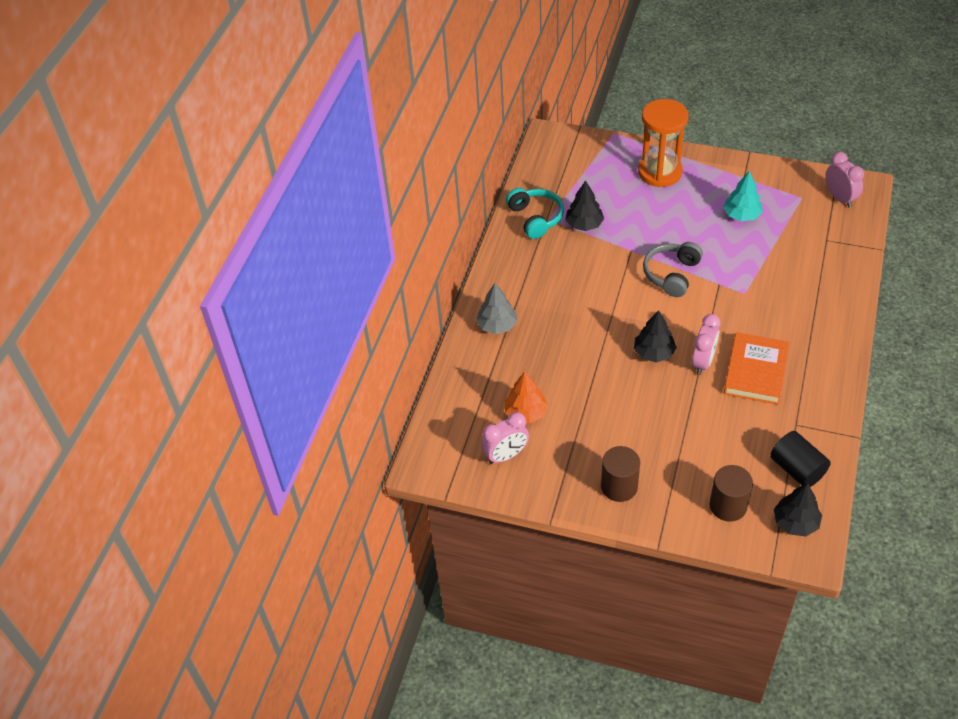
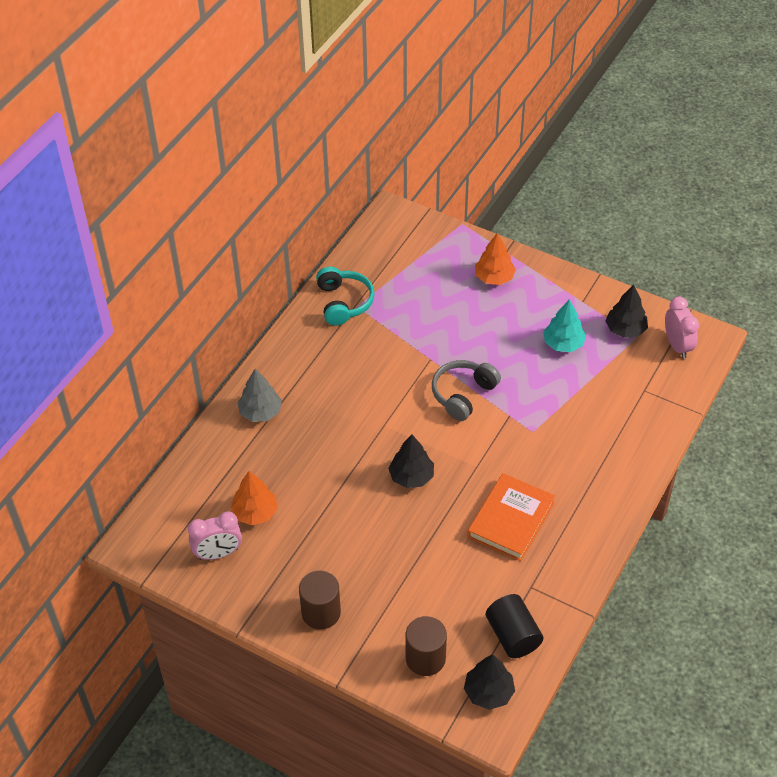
camera: 10 degrees right, 0 degrees up
(584, 224) = (392, 320): black tree -> black tree (625, 329)
(660, 172) = (494, 277): orange hourglass -> orange tree
(703, 362) = (459, 497): pink clock -> none

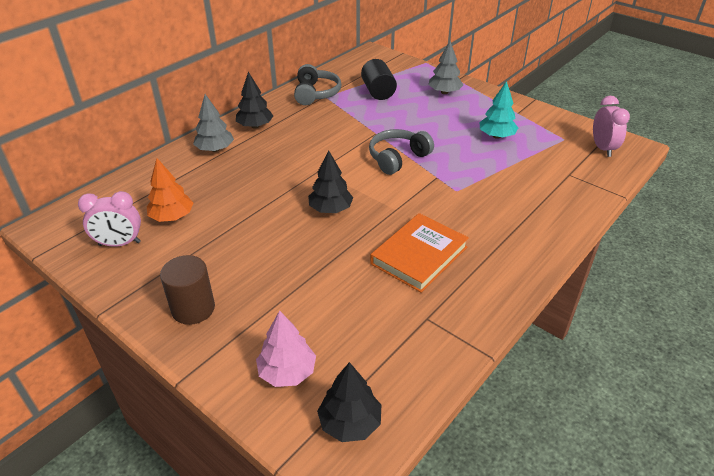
camera: 10 degrees right, 10 degrees down
(343, 302) = (316, 93): turquoise headphones -> grey headphones
(425, 658) = (287, 372): brown cylinder -> pink tree
(494, 277) = (444, 92): orange tree -> grey tree
(513, 635) = (395, 364): black cylinder -> black cylinder (378, 92)
(625, 329) = (554, 133): black tree -> black tree (255, 126)

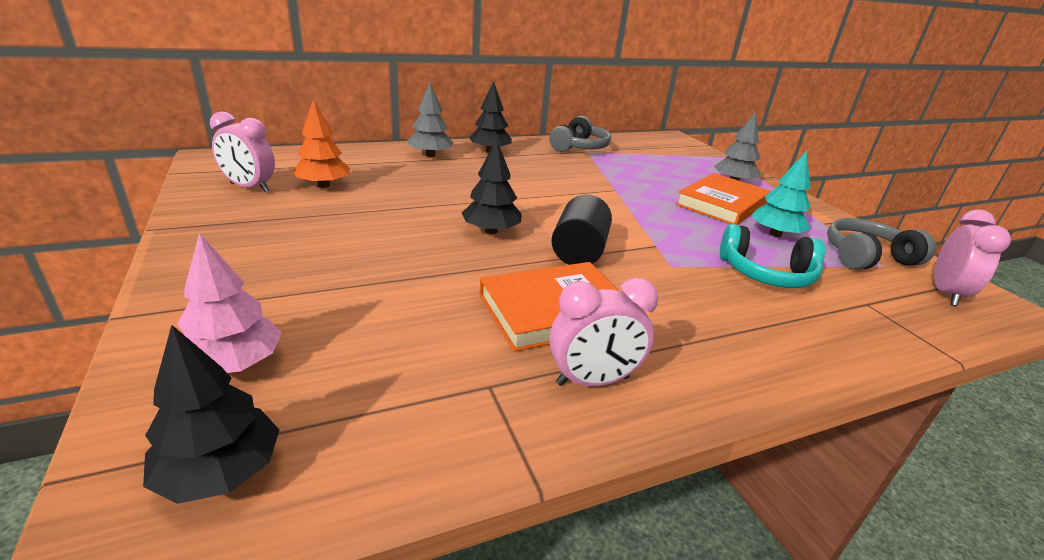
camera: 25 degrees right, 10 degrees down
(193, 308) = (233, 259): brown cylinder -> none
(378, 92) = (650, 162): black cylinder -> black cylinder (579, 252)
(398, 158) = (620, 215): grey headphones -> grey headphones (866, 257)
(450, 119) = (721, 204): none -> orange book
(471, 291) = (592, 381): none -> pink clock
(509, 174) = (766, 274): none -> turquoise headphones

